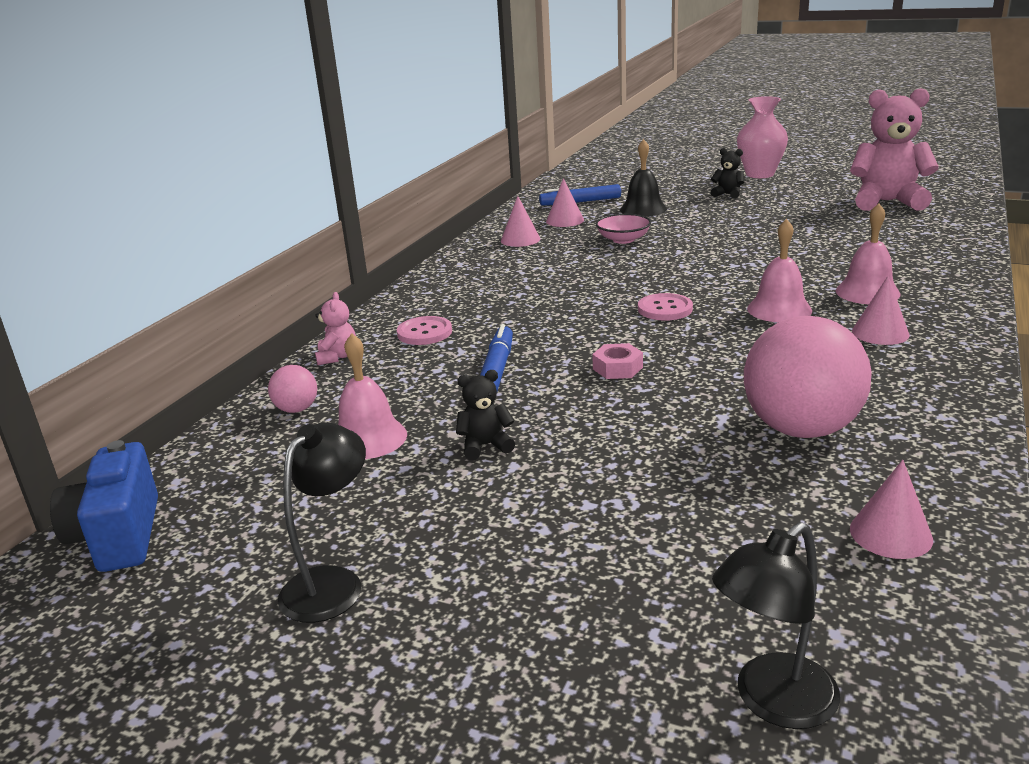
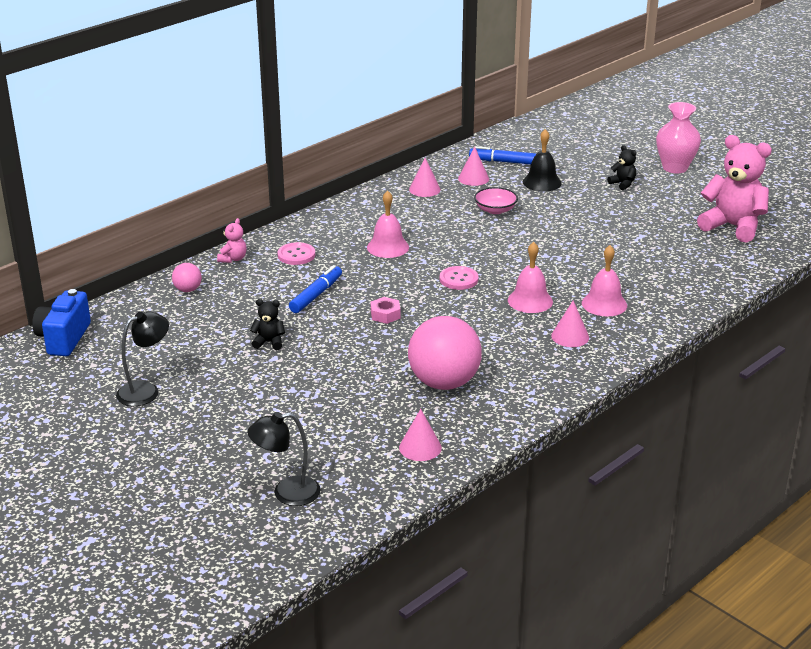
camera: 20 degrees right, 5 degrees up
(368, 438) = (213, 319): pink bell -> pink bell (388, 247)

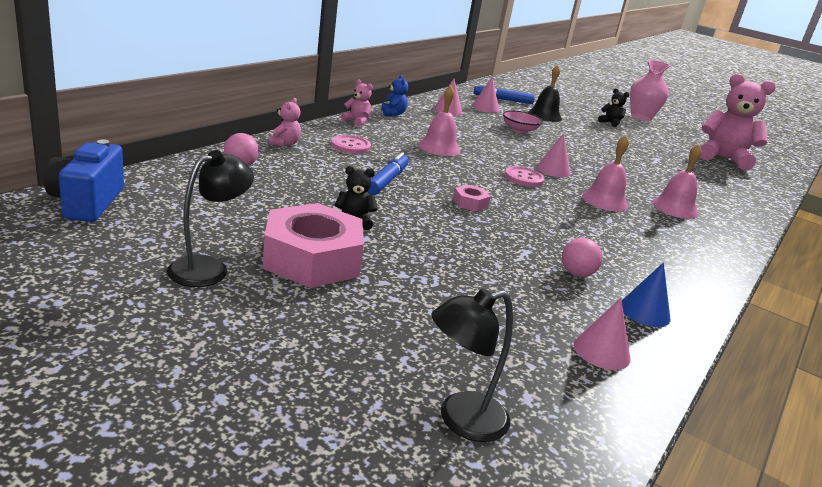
camera: 15 degrees left, 5 degrees down
(224, 379) = (312, 258): none -> pink nut
(314, 220) = (357, 121): none -> pink teddy bear
(358, 203) = (393, 114): none -> blue teddy bear
(444, 382) = (576, 274): pink ball -> pink ball, size x0.45
(482, 415) = (644, 312): none -> blue cone
(570, 336) = (668, 234): pink cone -> pink cone (553, 170)

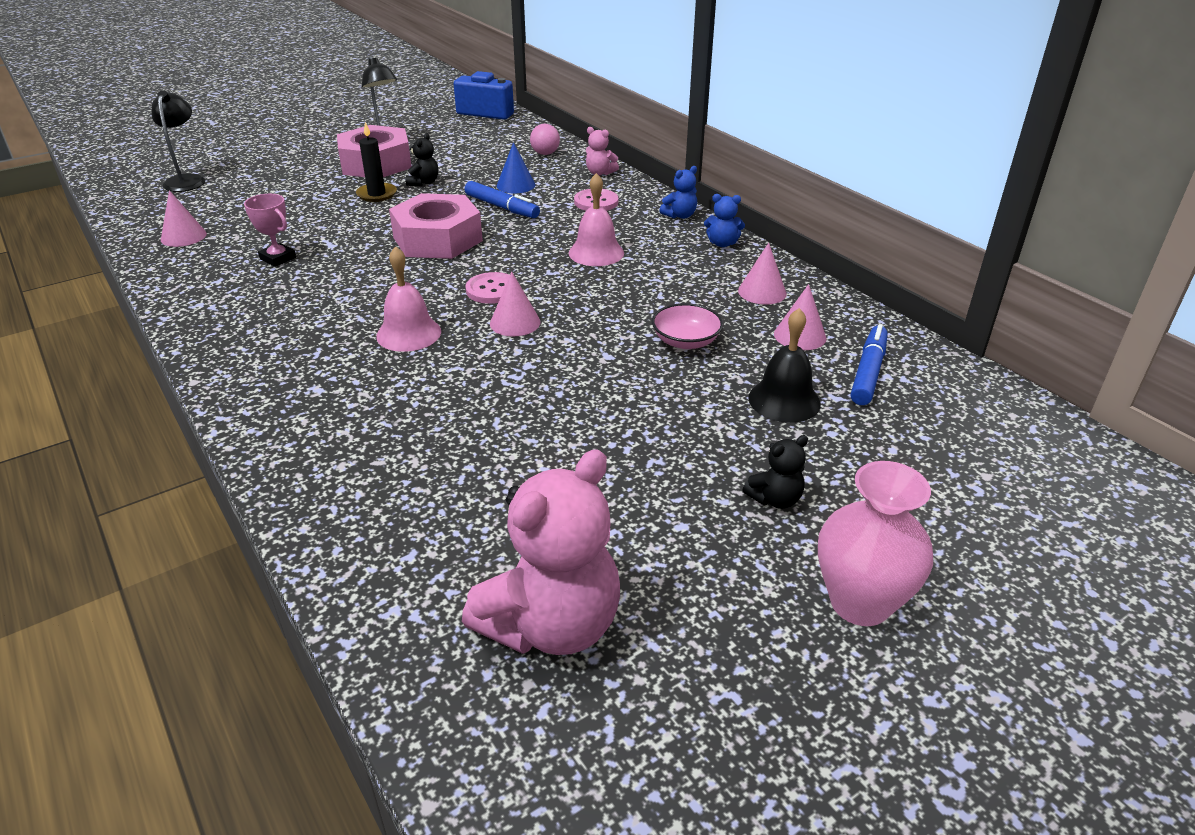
camera: 115 degrees right, 10 degrees up
(357, 121) = (680, 215): pink teddy bear -> blue teddy bear
(401, 244) = (377, 194): none -> black candle
(470, 203) = (437, 239): pink nut -> pink nut, size x2.33
(576, 274) = (278, 258): pink ball -> pink trophy
(644, 312) = (200, 272): blue cone -> blue cone (516, 185)
(674, 208) = (360, 393): pink bell -> none

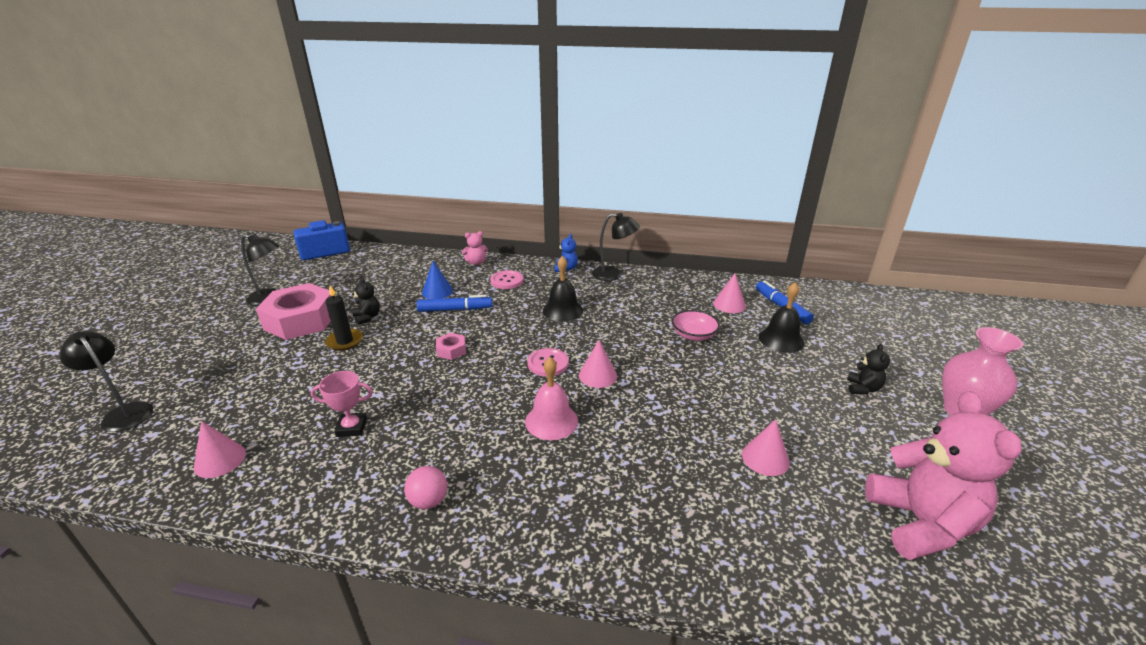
camera: 45 degrees left, 5 degrees down
(437, 239) = (451, 350): pink nut -> pink nut, size x0.43
(545, 153) = (419, 264): pink ball -> pink ball (428, 501)
(596, 253) = (562, 310): pink bell -> black bell
(722, 243) = (613, 274): blue teddy bear -> black lamp
(762, 292) = (676, 291): pink cone -> pink cone (765, 458)

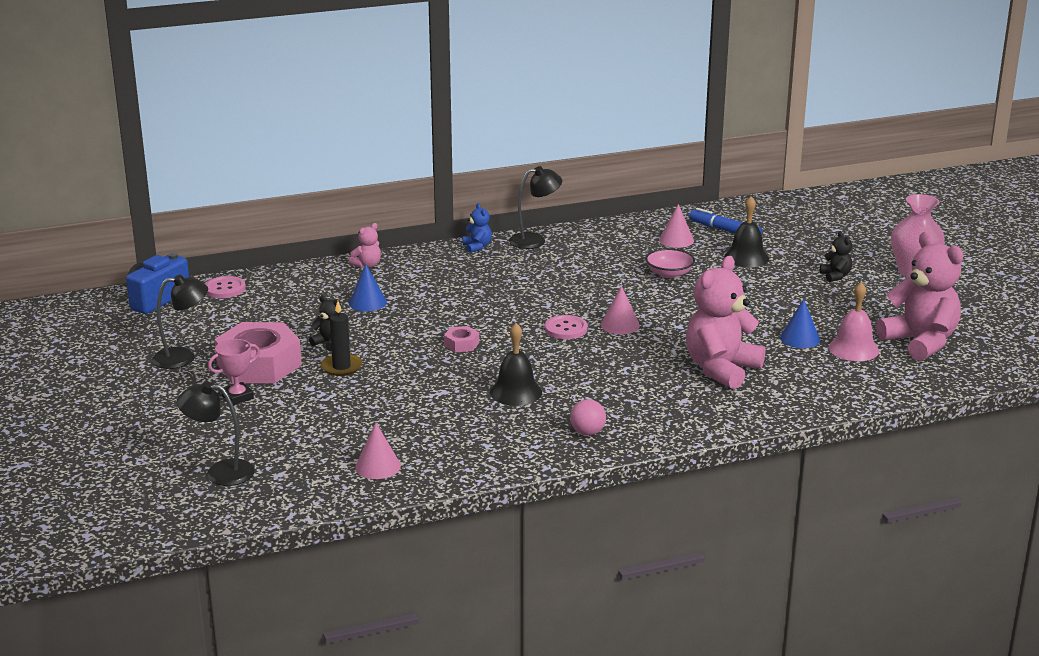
camera: 30 degrees left, 5 degrees down
(351, 427) = (457, 416): pink trophy -> pink trophy (237, 397)
(454, 309) = (412, 312): blue marker -> none
(507, 281) = (429, 274): pink button -> pink button (224, 289)
(551, 421) = (619, 364): pink bell -> pink bell (853, 349)
(562, 310) = (524, 285): black bell -> black bell (516, 392)
(643, 468) = (721, 369): none -> pink teddy bear
(765, 458) = (800, 338): pink cone -> blue cone

